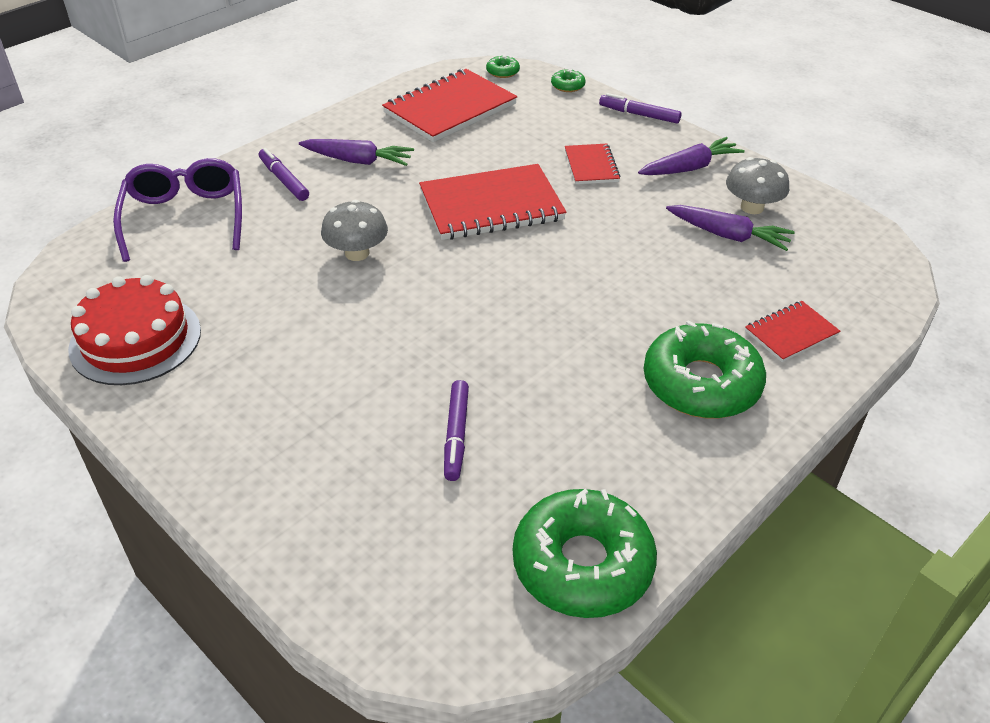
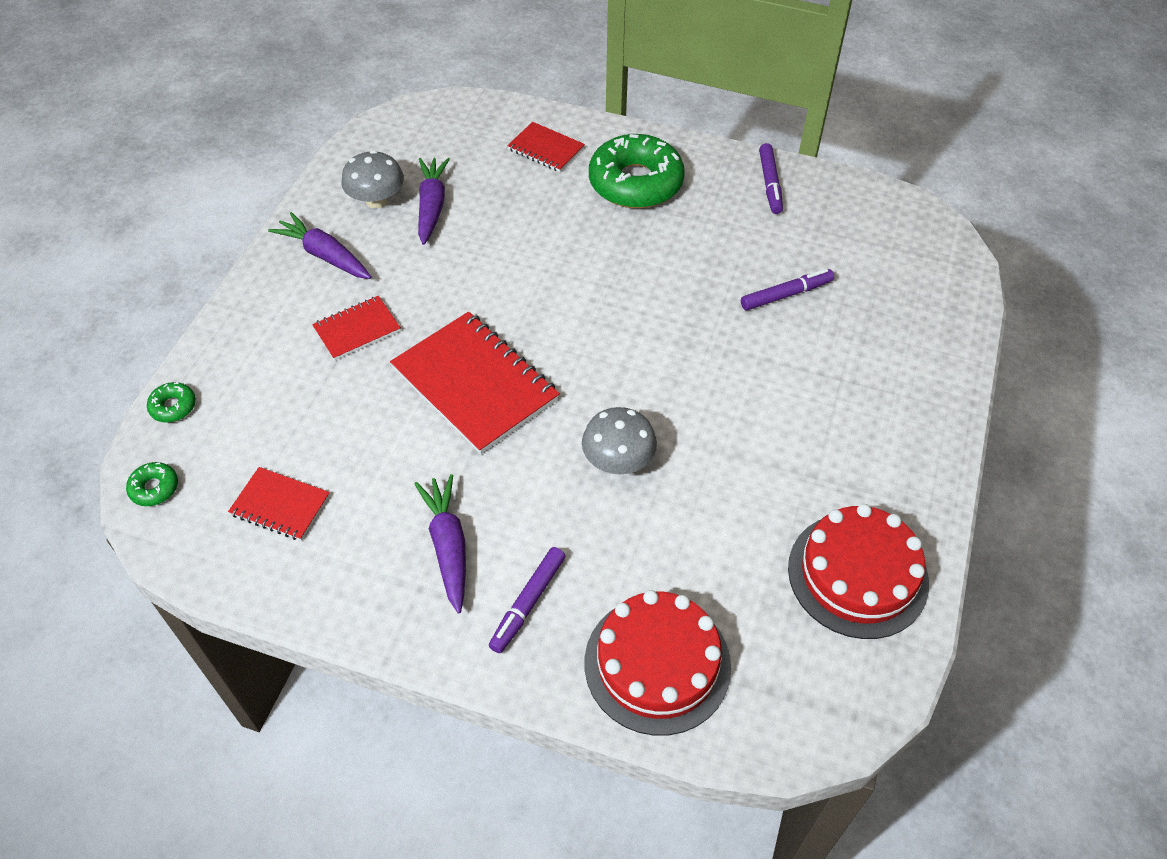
camera: 115 degrees left, 10 degrees up
(185, 217) = (657, 664): purple glasses -> red cake
(450, 109) = (280, 505): red notebook -> red notebook, size x0.53
(582, 564) = (837, 198): green donut -> none
(639, 115) = (225, 321): purple marker -> purple marker (770, 183)

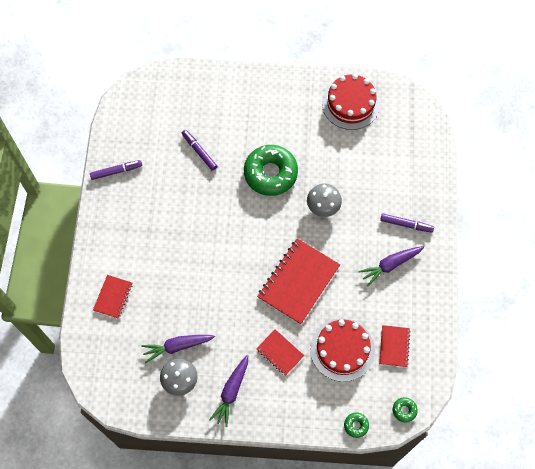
camera: 105 degrees left, 15 degrees up
(635, 183) = (131, 240): green donut -> green donut (270, 173)
(657, 664) = (415, 169): red cake -> red cake (342, 349)

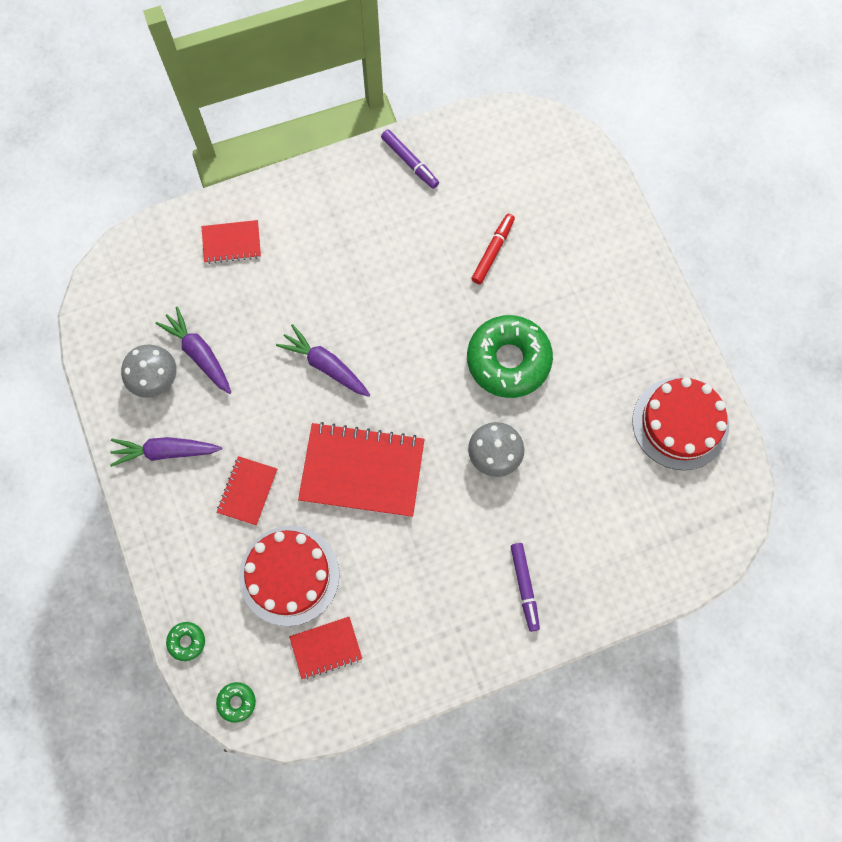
camera: 65 degrees right, 5 degrees up
(199, 151) = (492, 251): purple marker -> red marker
(390, 265) = (449, 590): purple carrot -> purple carrot (325, 365)

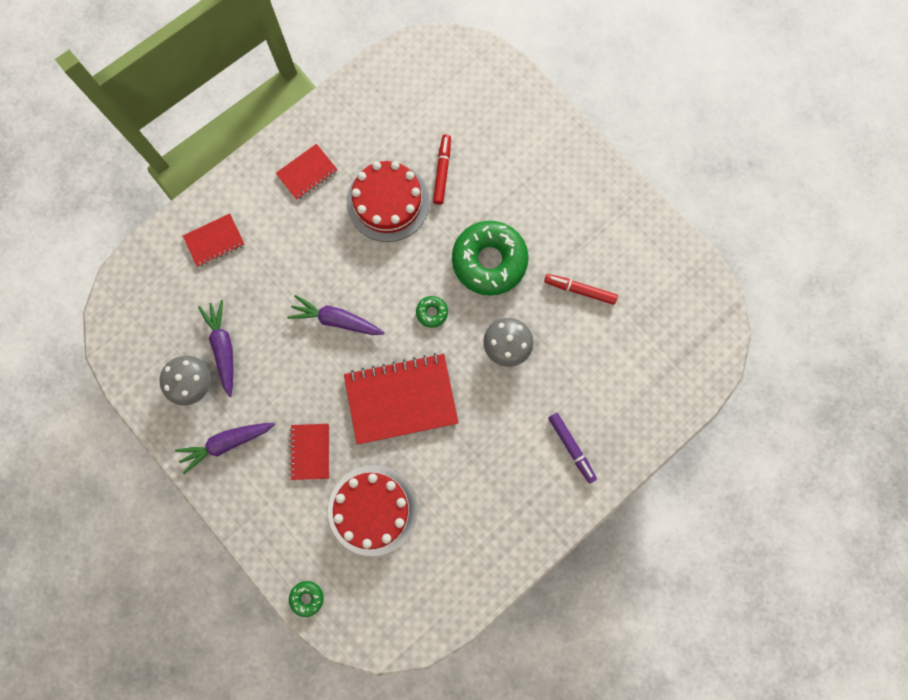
camera: 20 degrees left, 5 degrees up
(199, 354) = (223, 348): purple carrot -> purple carrot turned 45 degrees clockwise
(237, 702) = (368, 632): green donut -> green donut (432, 312)
(326, 648) = (426, 559): red notebook -> red notebook (307, 173)
(410, 162) = (343, 117): purple marker -> none
(594, 424) = (579, 290): none -> red marker
(680, 423) = (649, 264): red cake -> red cake (388, 202)

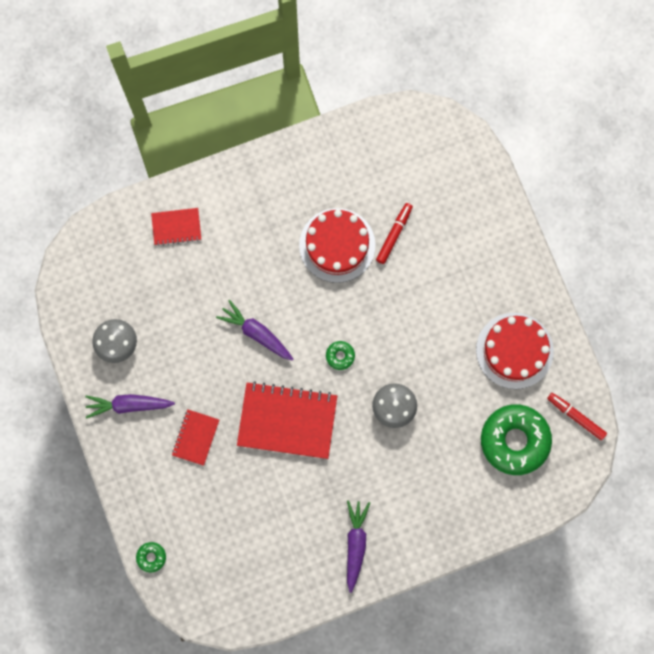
camera: 20 degrees right, 0 degrees up
(223, 348) = (153, 323): purple carrot -> purple carrot (355, 544)
(307, 173) = (276, 194): red notebook -> none
(372, 510) = (230, 505): red cake -> red cake (514, 350)
(489, 261) = (406, 328): green donut -> green donut (514, 440)
(571, 447) = (416, 514): purple marker -> none
(579, 290) = (475, 382): red marker -> red marker (576, 417)

